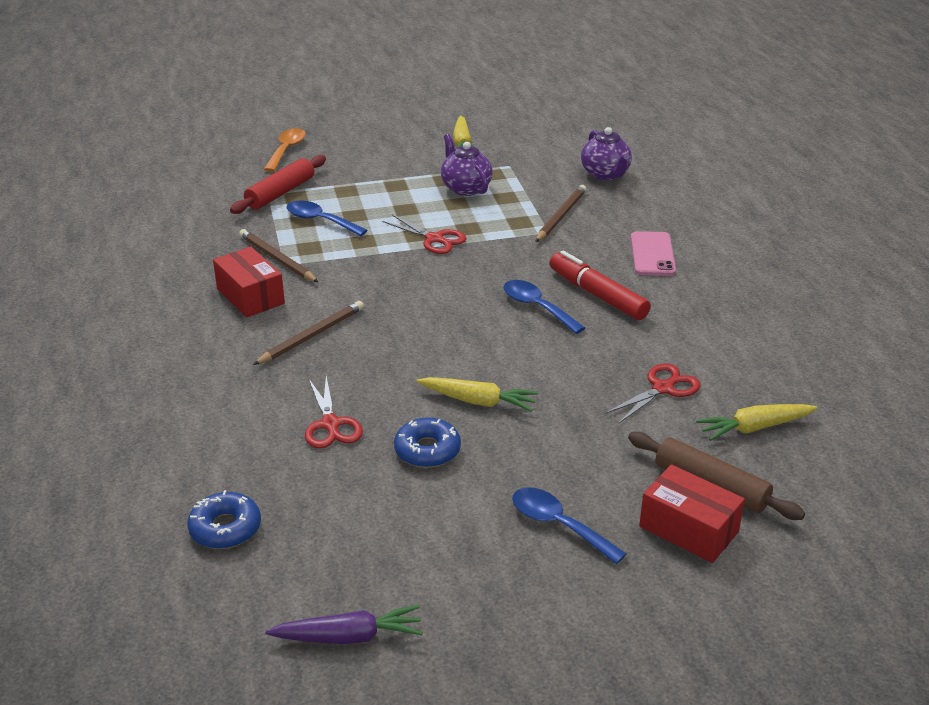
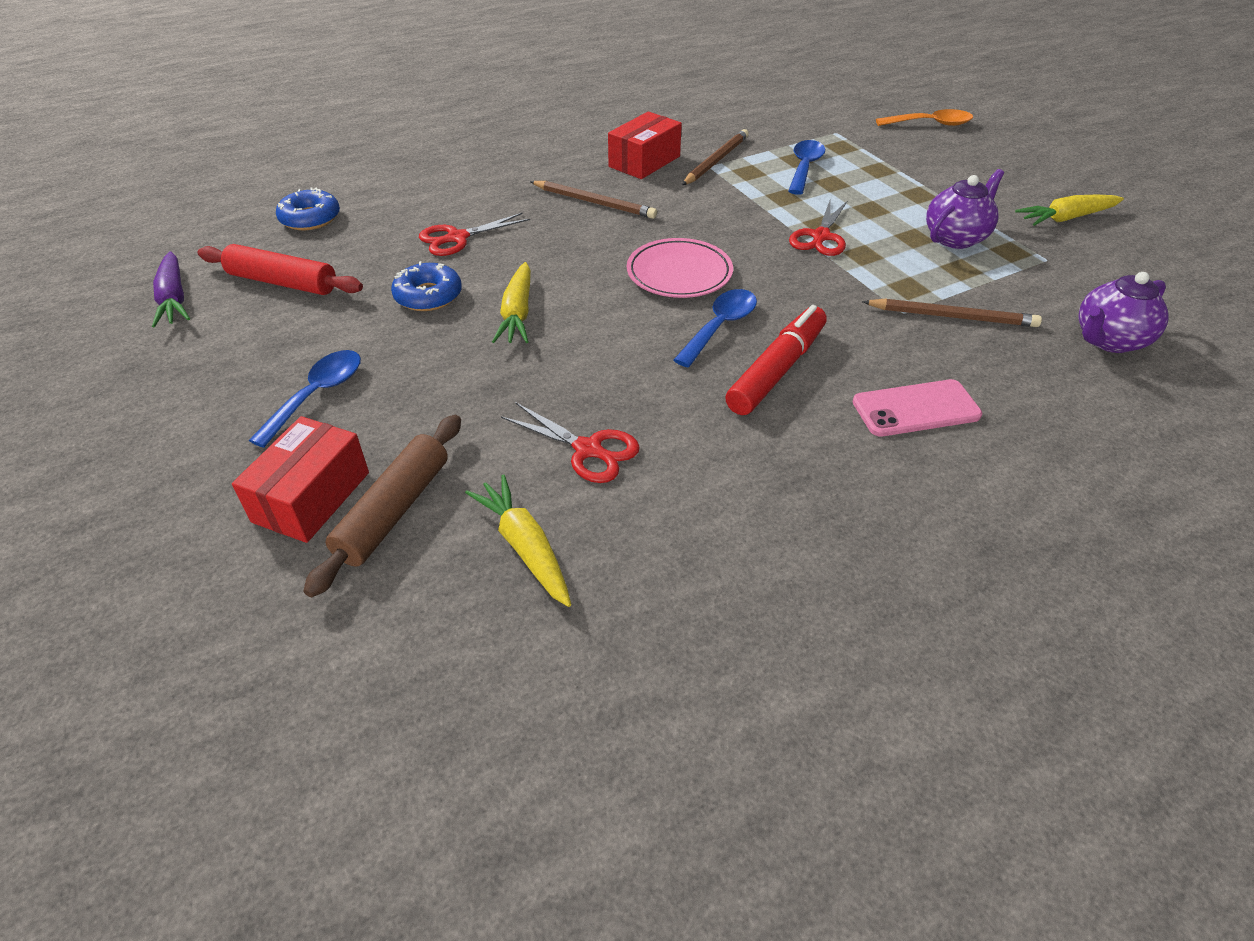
camera: 75 degrees right, 10 degrees up
(280, 193) = (840, 138): red rolling pin -> red rolling pin (282, 282)
(455, 312) = (679, 273): none -> pink plate

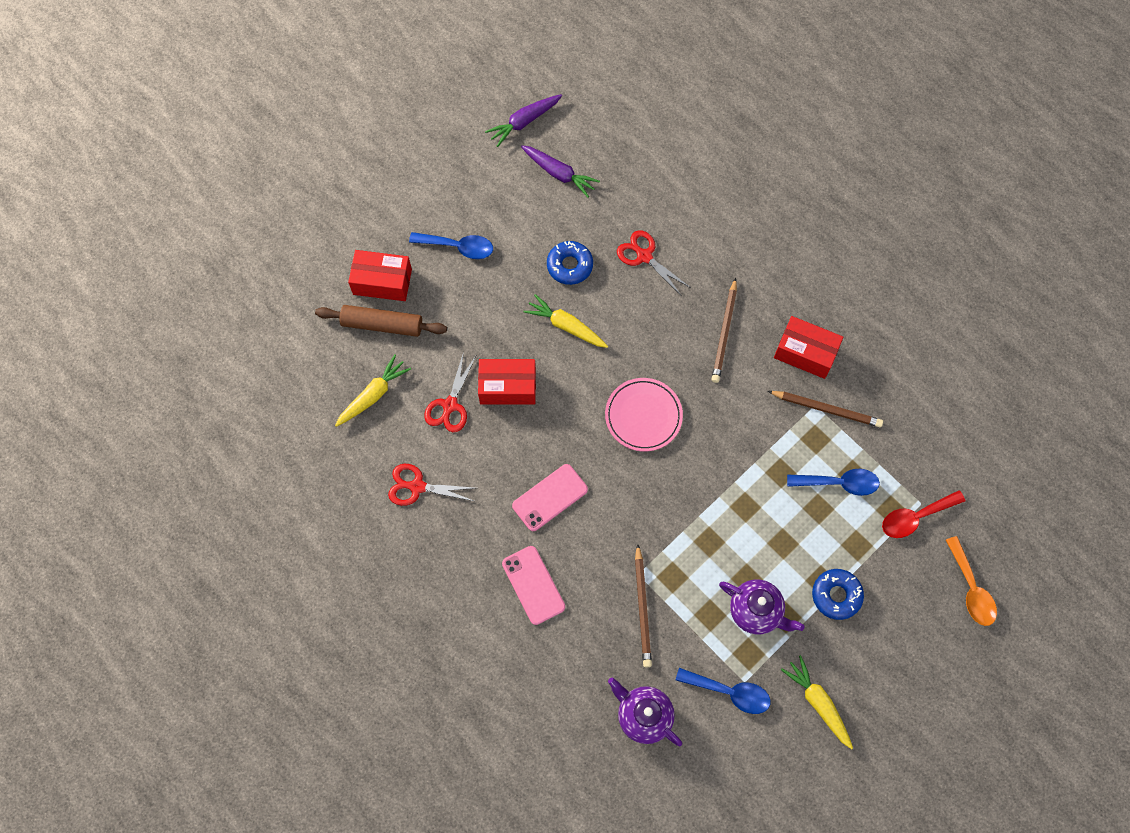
camera: 75 degrees right, 25 degrees up
(282, 282) = (559, 173): red rolling pin -> purple carrot
(310, 218) = (640, 151): blue donut -> blue donut (836, 595)
(517, 313) = (566, 326): yellow carrot -> yellow carrot turned 45 degrees clockwise
(584, 382) = (508, 387): none -> red box
(720, 327) = (586, 455): blue spoon -> blue spoon (729, 692)
(777, 370) = (549, 497): red marker -> pink phone
(820, 237) = (725, 508): red scissors -> red scissors (417, 486)
(851, 137) = (915, 517): none -> red spoon

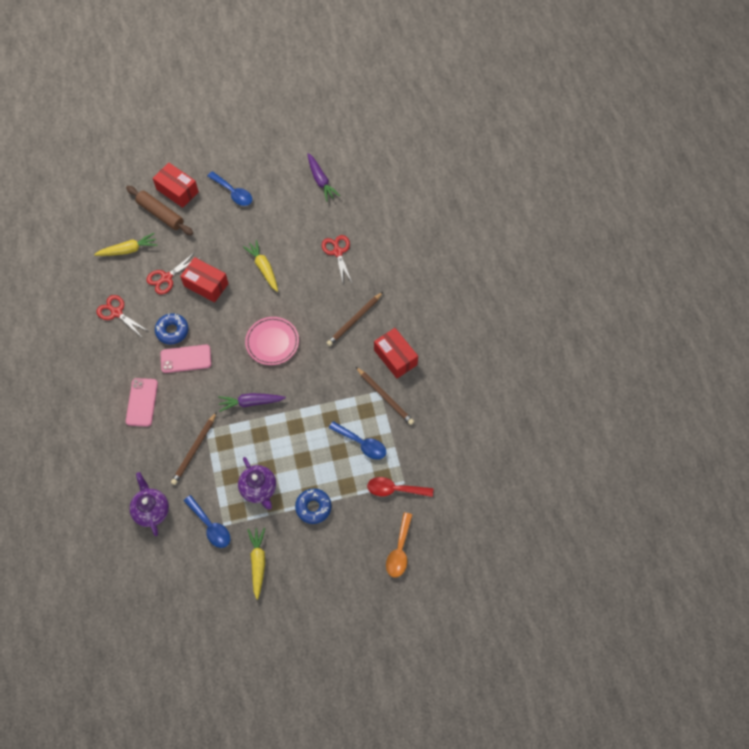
camera: 30 degrees right, 5 degrees down
(524, 122) = (321, 142): purple carrot -> purple carrot (251, 402)
(569, 265) = (290, 235): blue donut -> blue donut (172, 331)

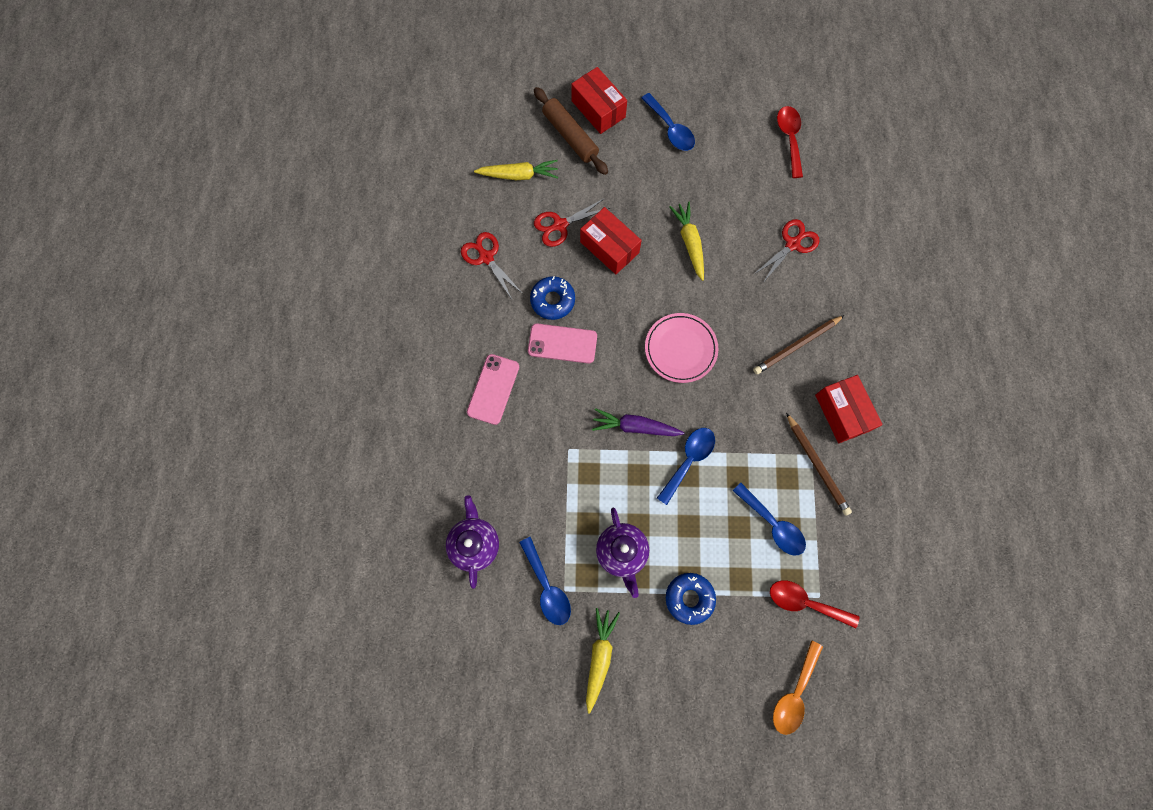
camera: 15 degrees right, 10 degrees up
(194, 450) = (548, 473): brown pencil -> none
(294, 416) = (688, 460): none -> blue spoon
(321, 180) = (789, 139): purple carrot -> red spoon
(337, 252) = (793, 244): red scissors -> red scissors turned 45 degrees clockwise

